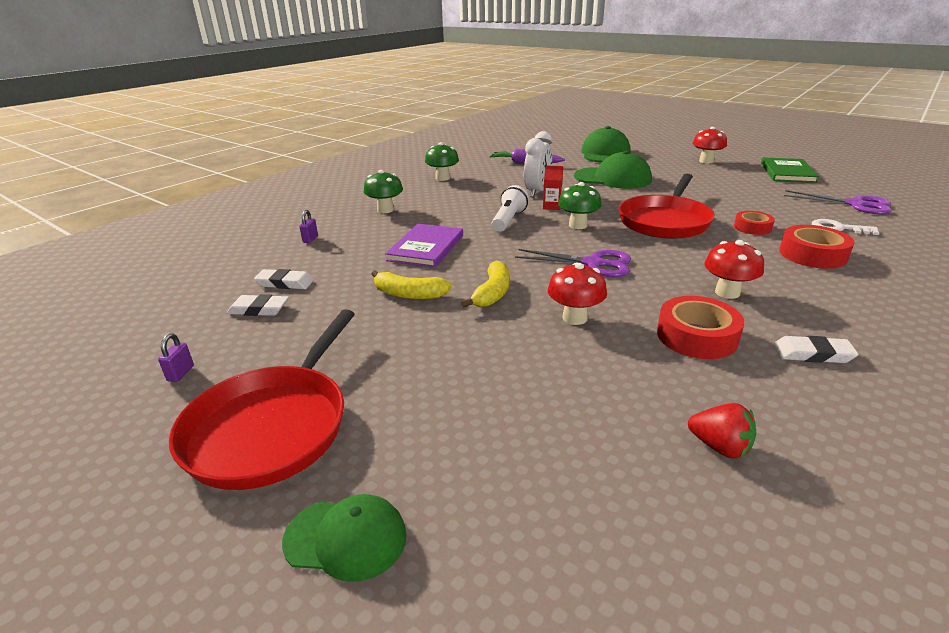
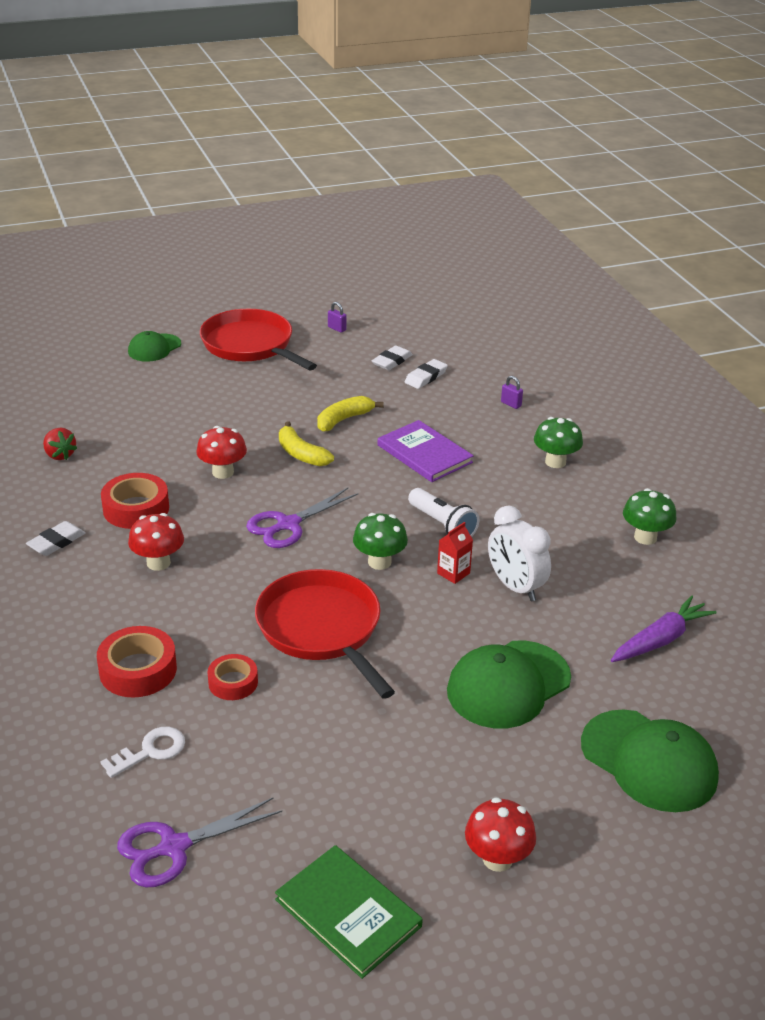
camera: 120 degrees right, 5 degrees up
(719, 447) = (60, 455): red strawberry -> red strawberry turned 105 degrees counterclockwise

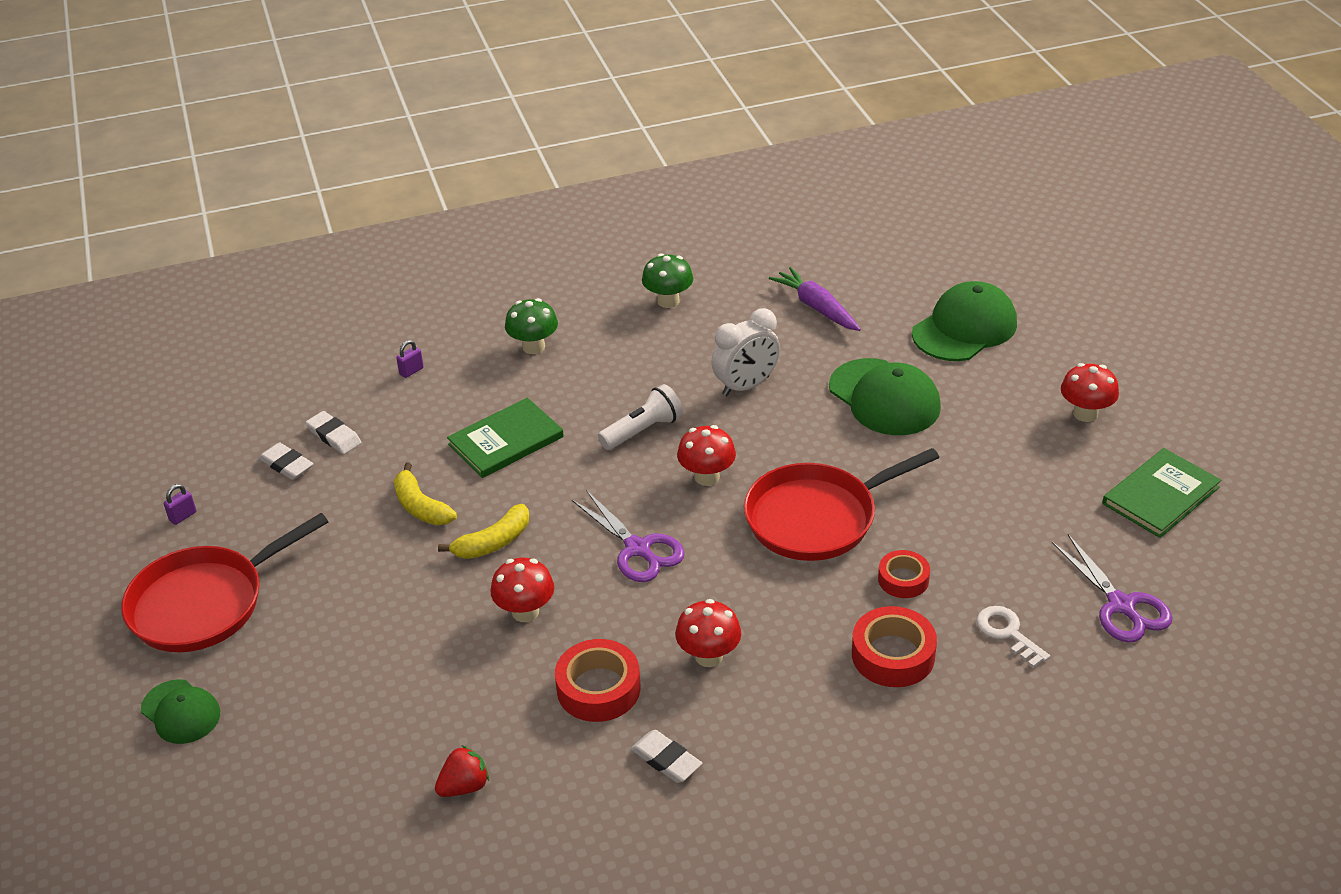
camera: 85 degrees left, 5 degrees up
(379, 562) = (707, 477): green mushroom -> red mushroom
(424, 454) = (506, 441): purple book -> green book
(453, 573) = (725, 425): red carton -> none

